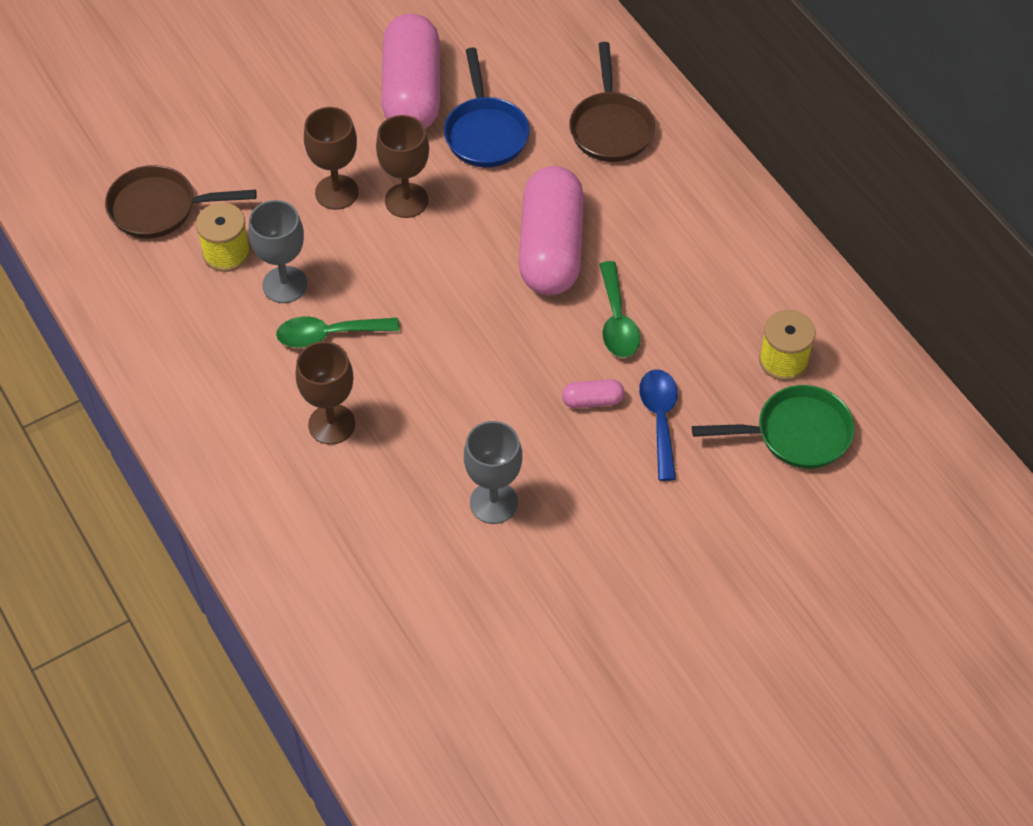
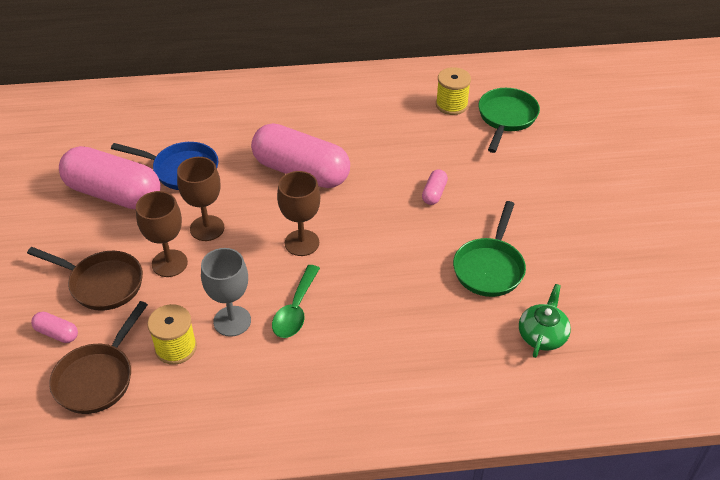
camera: 65 degrees left, 10 degrees down
(197, 147) = (57, 333): none -> pink capsule
(331, 424) = (376, 334): brown goblet -> brown goblet (302, 243)
(411, 591) = (542, 335): none -> green teapot
(493, 502) = (489, 267): grey goblet -> green pan
(610, 127) = (225, 113): brown pan -> brown pan (102, 283)
(617, 320) = (379, 162): green spoon -> none
(660, 419) = (465, 169): blue spoon -> none

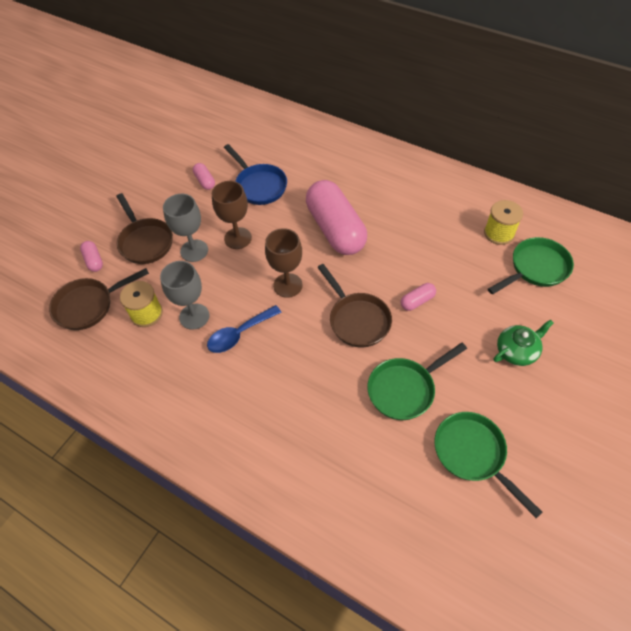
camera: 40 degrees right, 10 degrees up
(114, 193) = (205, 181): pink capsule -> pink capsule, size x0.41
(169, 263) = (194, 251): brown goblet -> grey goblet
(295, 309) = (239, 334): green spoon -> blue spoon
(395, 236) = (357, 319): none -> brown pan
(542, 335) = (395, 473): green teapot -> green teapot (517, 351)
(587, 283) = (473, 454): none -> green pan

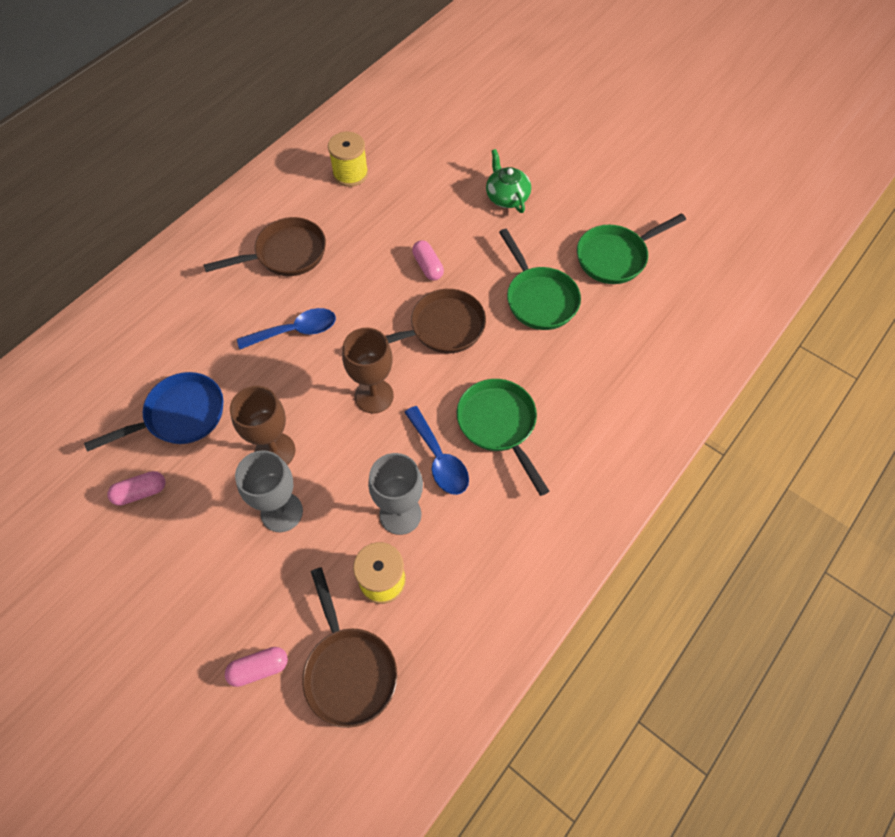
camera: 85 degrees left, 5 degrees up
(145, 241) = (242, 586): brown pan -> brown pan (285, 254)
(335, 229) = (295, 331): pink capsule -> blue spoon
(535, 268) = (407, 156): green pan -> green pan (499, 425)

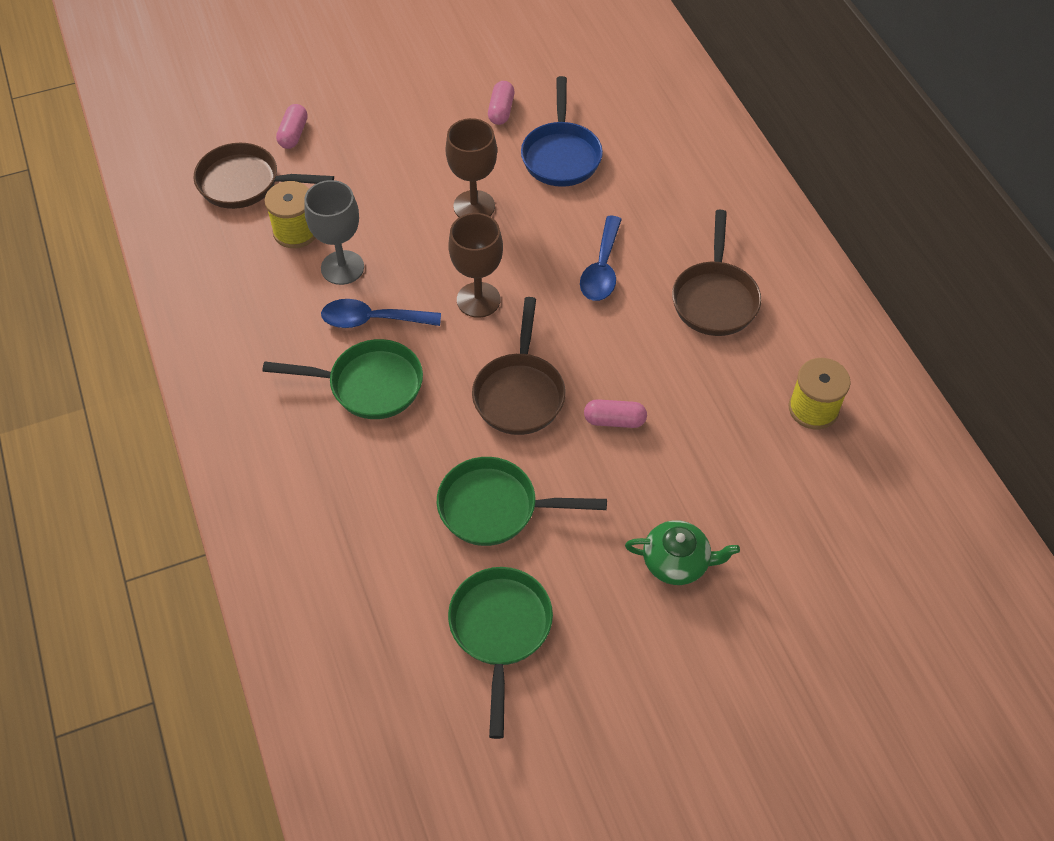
camera: 120 degrees right, 5 degrees down
(281, 512) = (411, 190): grey goblet -> none

